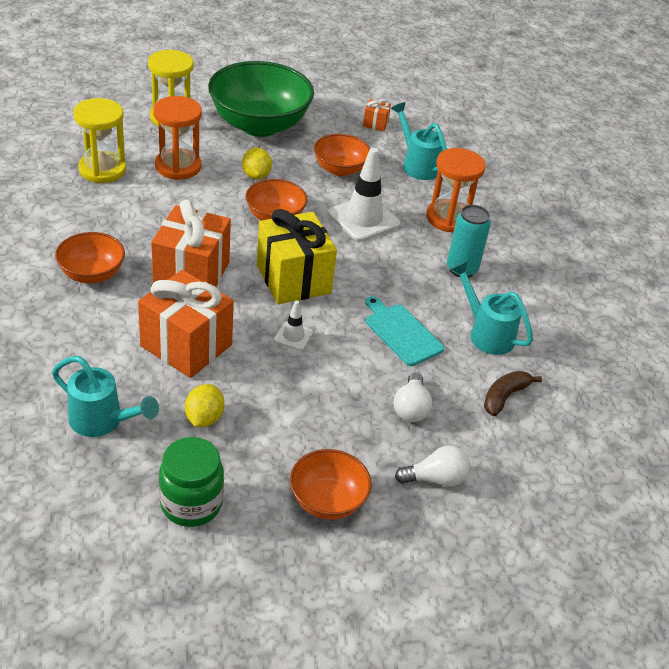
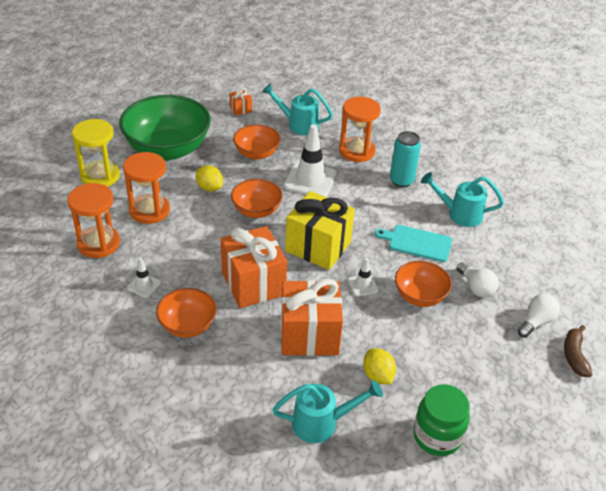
camera: 35 degrees left, 0 degrees up
(97, 222) = (144, 285): none -> white traffic cone
(102, 169) = (98, 243): yellow hourglass -> orange hourglass
(327, 501) = (502, 377): orange bowl -> orange bowl (419, 296)
(504, 397) = (511, 247): brown banana -> brown banana (574, 356)

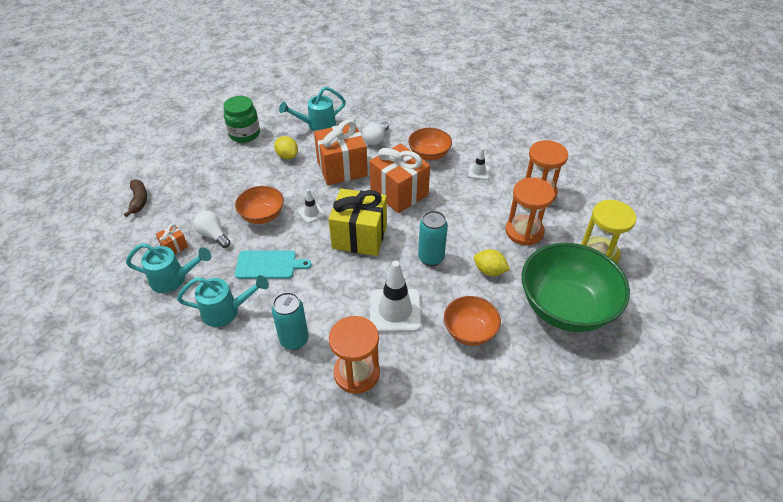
camera: 165 degrees right, 5 degrees up
(240, 109) = (532, 405): orange gift -> orange gift (174, 246)
(256, 210) = (431, 258): orange bowl -> turquoise can
(298, 125) = (445, 399): turquoise watering can -> turquoise watering can (173, 279)
(536, 322) = (164, 219): white light bulb -> white light bulb (376, 139)

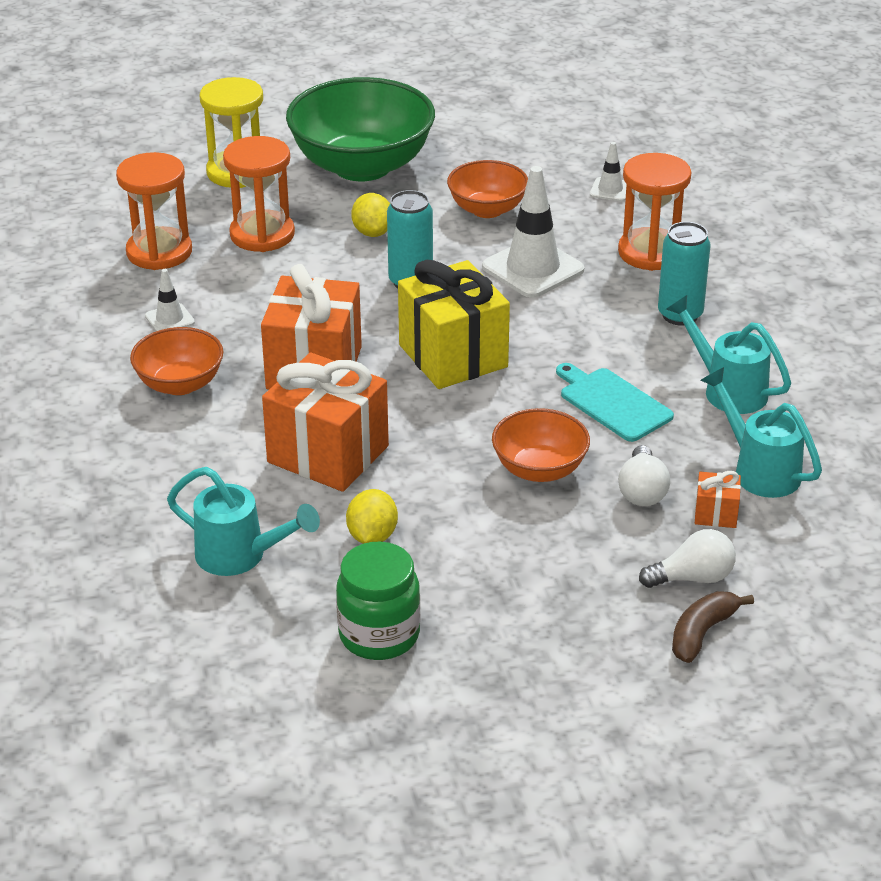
camera: 130 degrees left, 10 degrees down
(311, 213) = (468, 425): white traffic cone -> white traffic cone (610, 190)
(376, 139) = (202, 461): white light bulb -> white light bulb (692, 578)

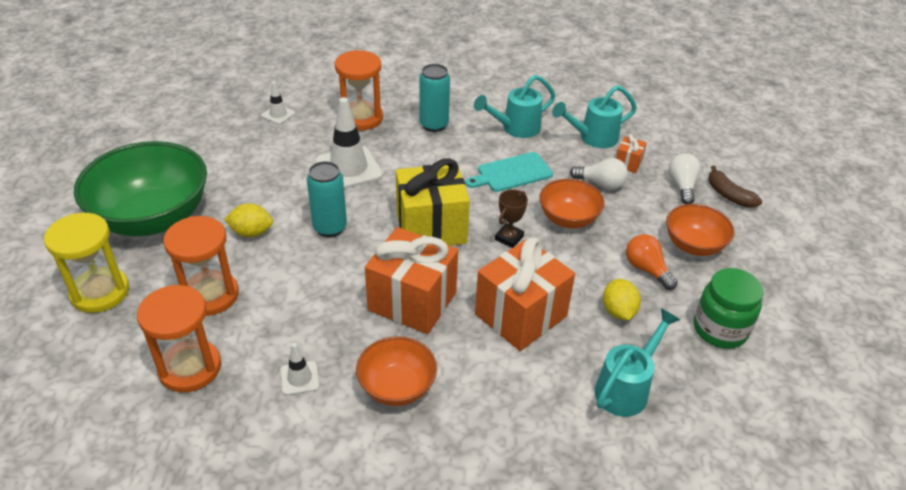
camera: 75 degrees left, 5 degrees up
(372, 536) = (618, 311): yellow lemon -> yellow lemon turned 60 degrees clockwise
(468, 422) = (509, 238): none -> brown trophy
(469, 555) = (646, 269): none -> orange light bulb
(487, 209) = (262, 171): orange bowl -> orange bowl (693, 245)

